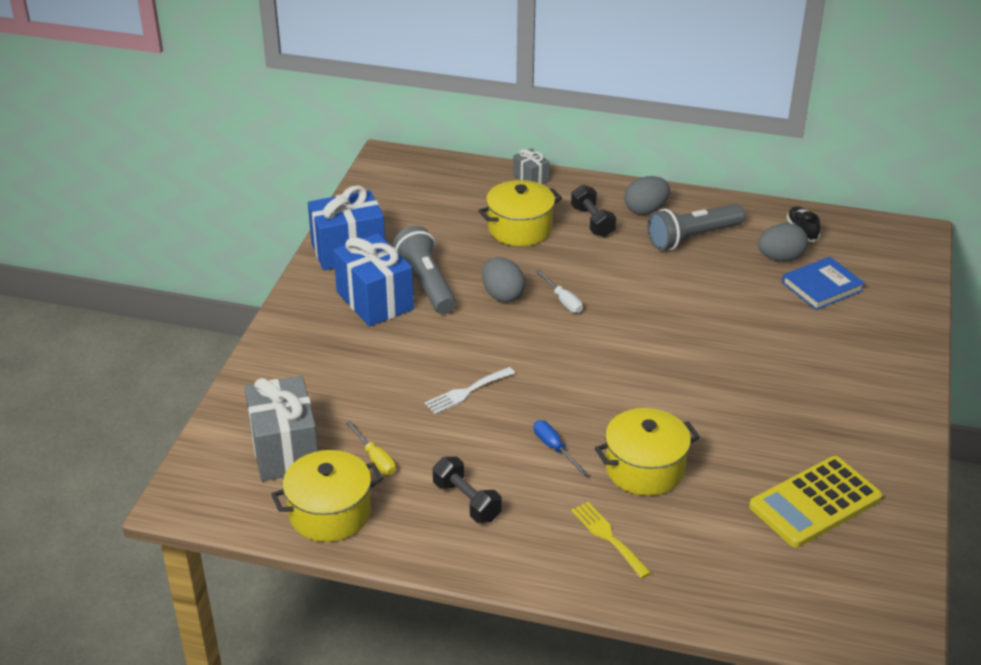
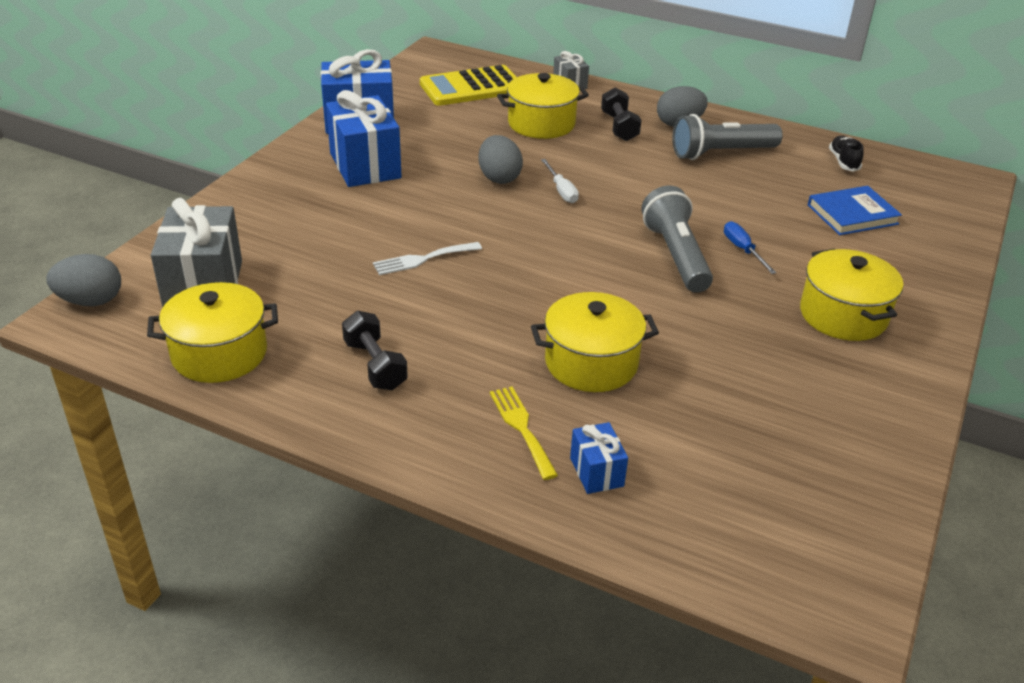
camera: 10 degrees right, 0 degrees up
(375, 459) = (295, 308): yellow screwdriver -> none
(426, 284) = (425, 158): grey flashlight -> grey flashlight (676, 256)
(554, 448) = (496, 327): blue screwdriver -> blue screwdriver (743, 250)
(679, 564) = (596, 472): none -> blue gift
(780, 258) = (812, 183): grey egg -> grey egg (91, 301)
(815, 502) = (784, 430): yellow calculator -> yellow calculator (471, 87)
(837, 389) = (843, 315): none -> yellow pot

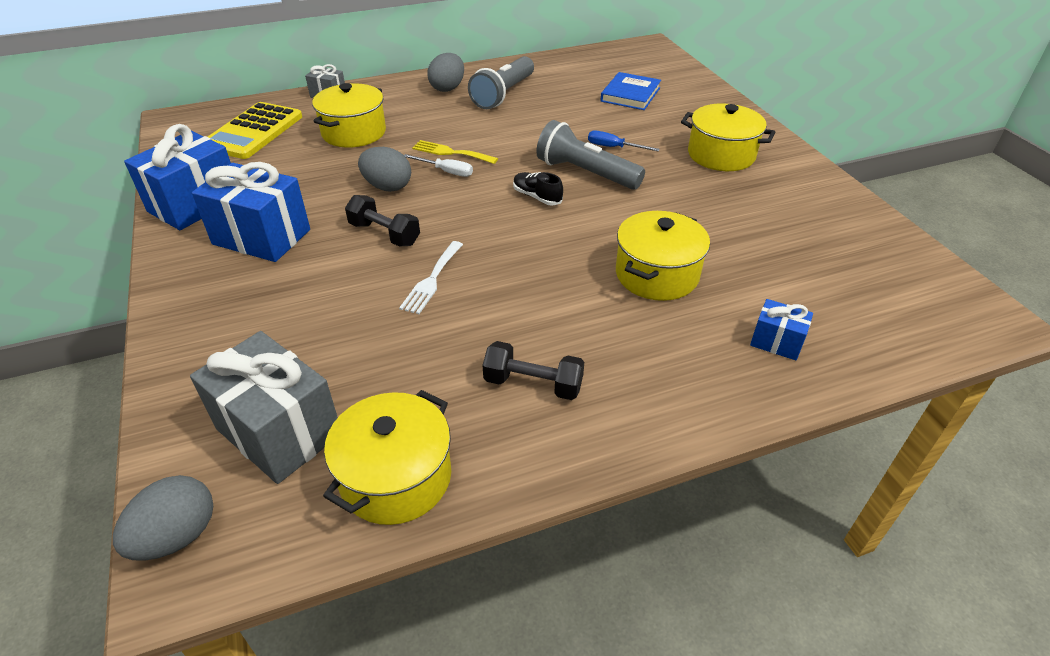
camera: 45 degrees left, 5 degrees up
(521, 428) = (694, 349): yellow fork -> yellow fork (451, 152)
(619, 127) = (412, 108): black dumbbell -> black dumbbell (384, 234)
(843, 161) = (576, 66): black shoe -> black shoe (537, 197)

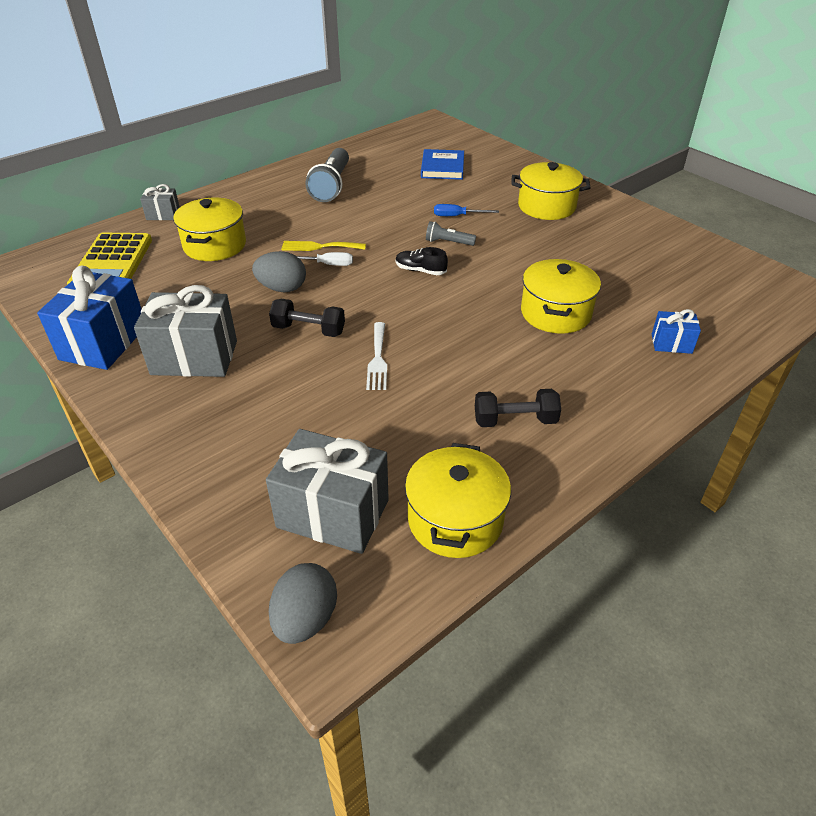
camera: 20 degrees left, 0 degrees up
(262, 237) = (194, 357): blue gift -> grey gift
(447, 88) = (276, 188): grey egg -> none
(585, 173) = (448, 242): grey flashlight -> grey flashlight, size x0.52

